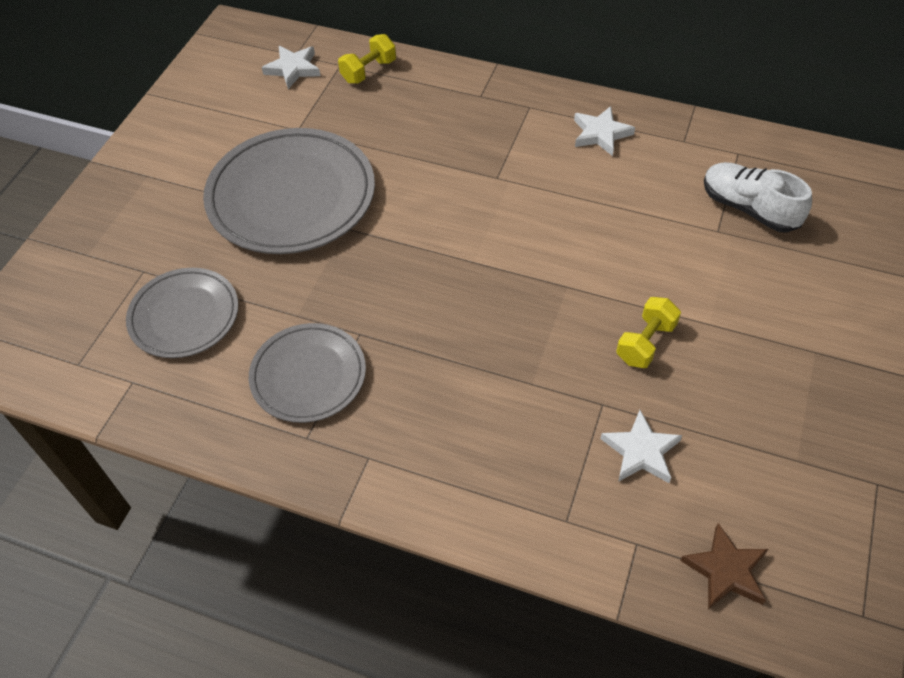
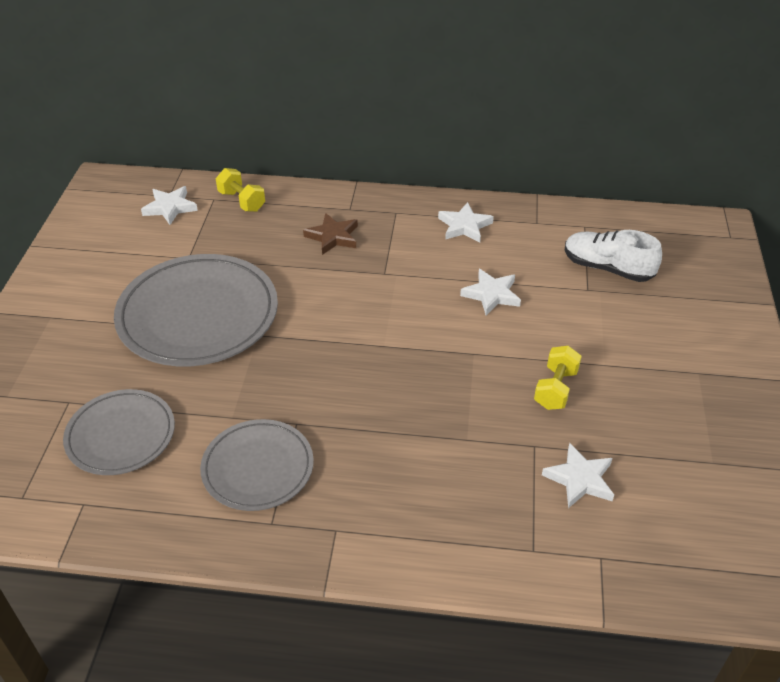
camera: 15 degrees left, 10 degrees down
(369, 71) = (242, 201): yellow dumbbell -> yellow dumbbell turned 75 degrees counterclockwise
(607, 220) = (491, 294): none -> white star
(726, 570) = (684, 565): brown star -> brown star (333, 237)

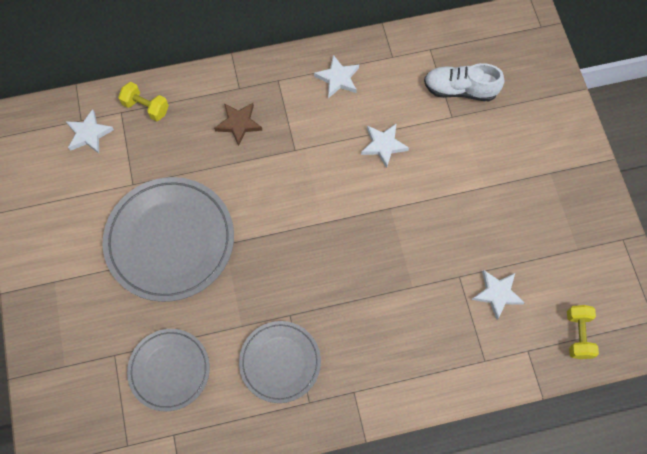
camera: 20 degrees left, 25 degrees up
(555, 389) = (458, 221): yellow dumbbell -> yellow dumbbell (578, 335)

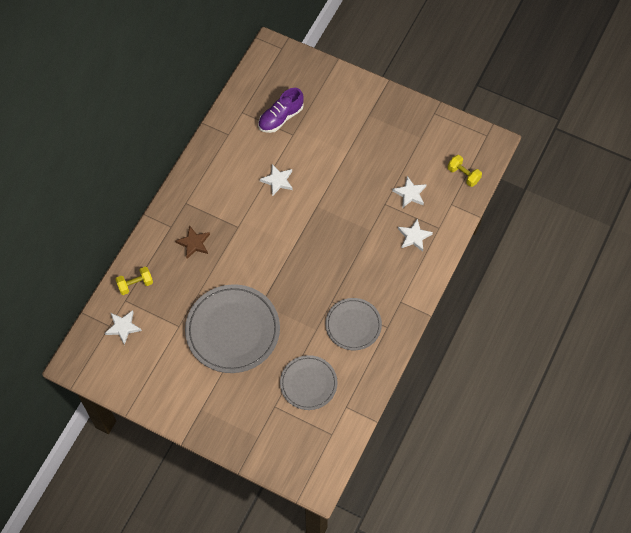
camera: 50 degrees left, 5 degrees down
(338, 78) = (215, 172): white star -> white star (414, 236)
(460, 90) = (281, 117): white shoe -> purple shoe

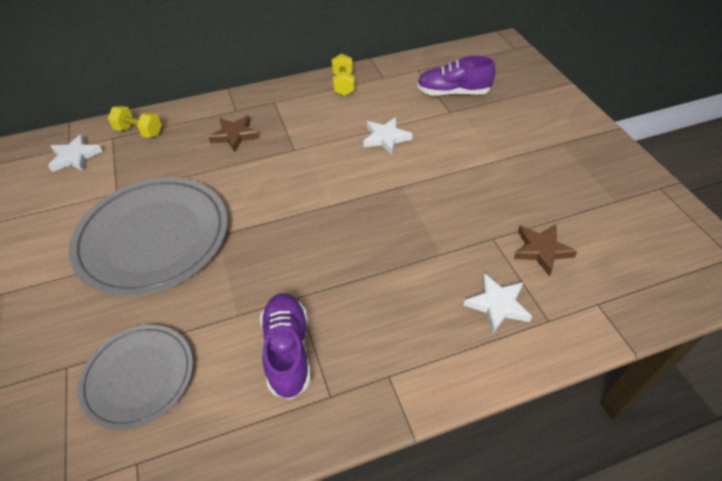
camera: 45 degrees right, 15 degrees down
(353, 325) = (287, 351): grey plate -> purple shoe
(410, 194) = (541, 250): white star -> brown star
(463, 175) = (651, 281): yellow dumbbell -> yellow dumbbell (343, 85)

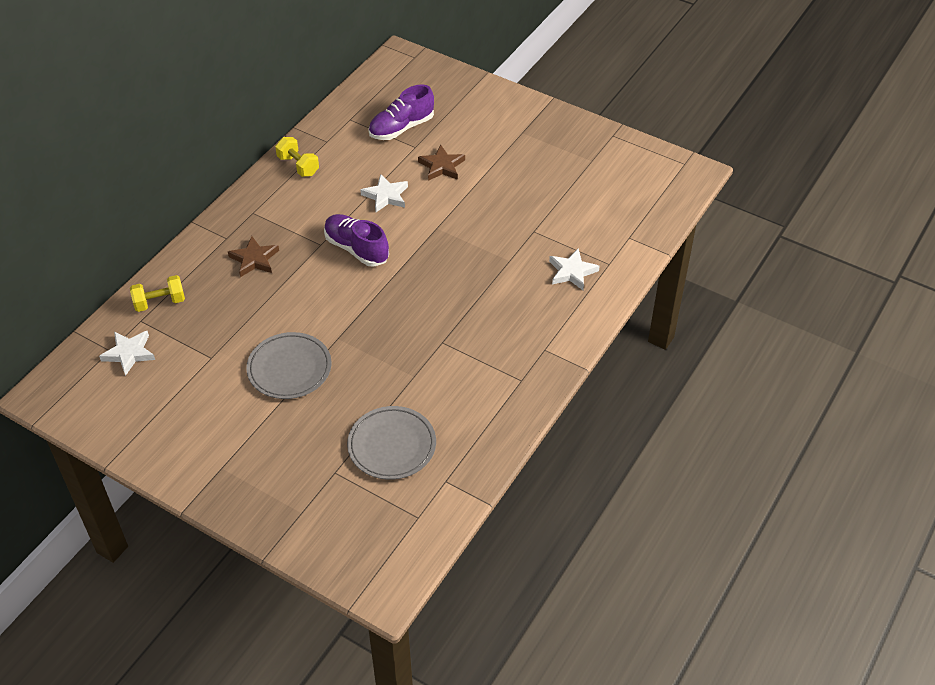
camera: 40 degrees left, 0 degrees up
(153, 238) = (289, 368): grey plate -> grey plate, size x0.60
(287, 351) = (470, 374): purple shoe -> purple shoe (356, 249)
(541, 250) = (571, 222): brown star -> brown star (442, 166)

